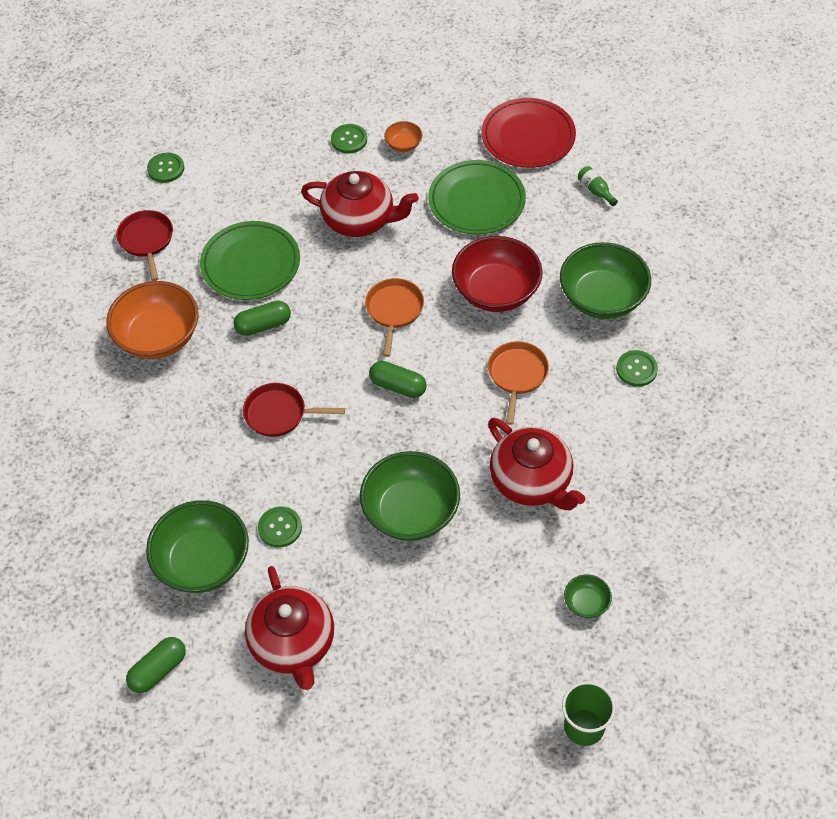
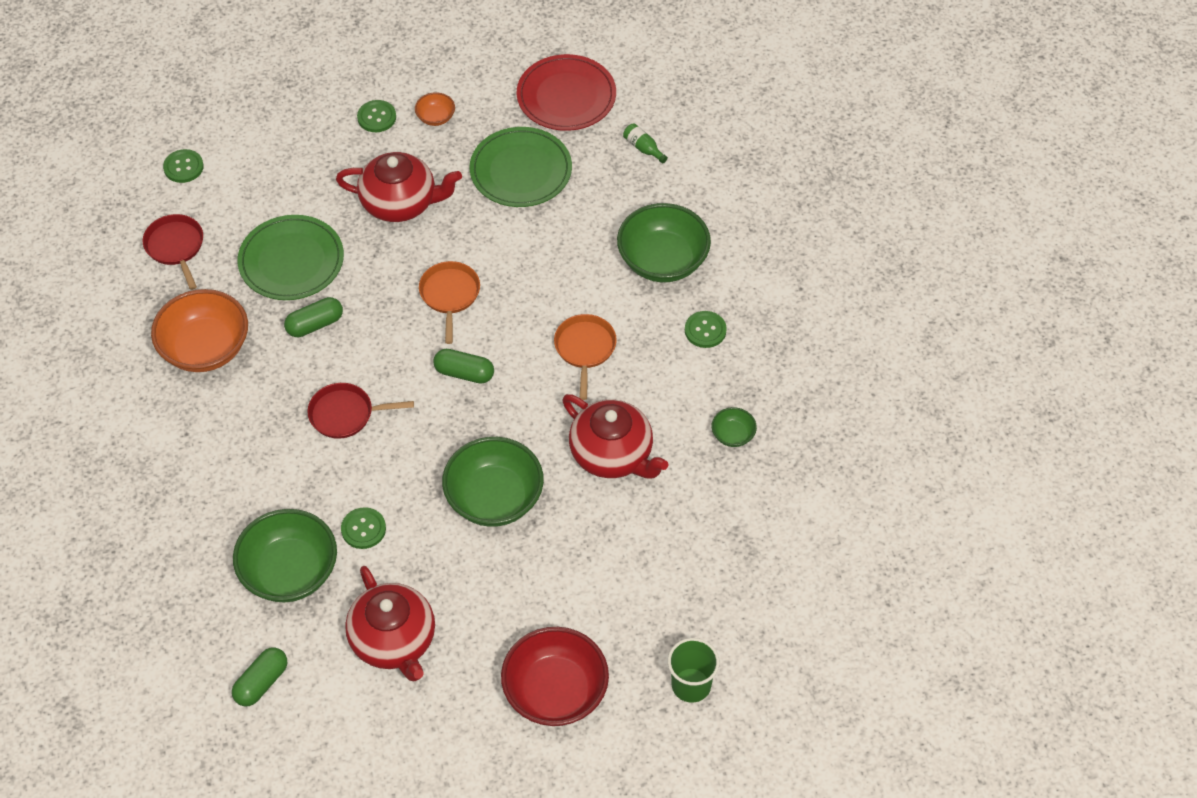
camera: 10 degrees left, 0 degrees up
(496, 291) = (553, 265): red bowl -> red bowl (555, 692)
(586, 603) = (680, 567): green bowl -> green bowl (733, 435)

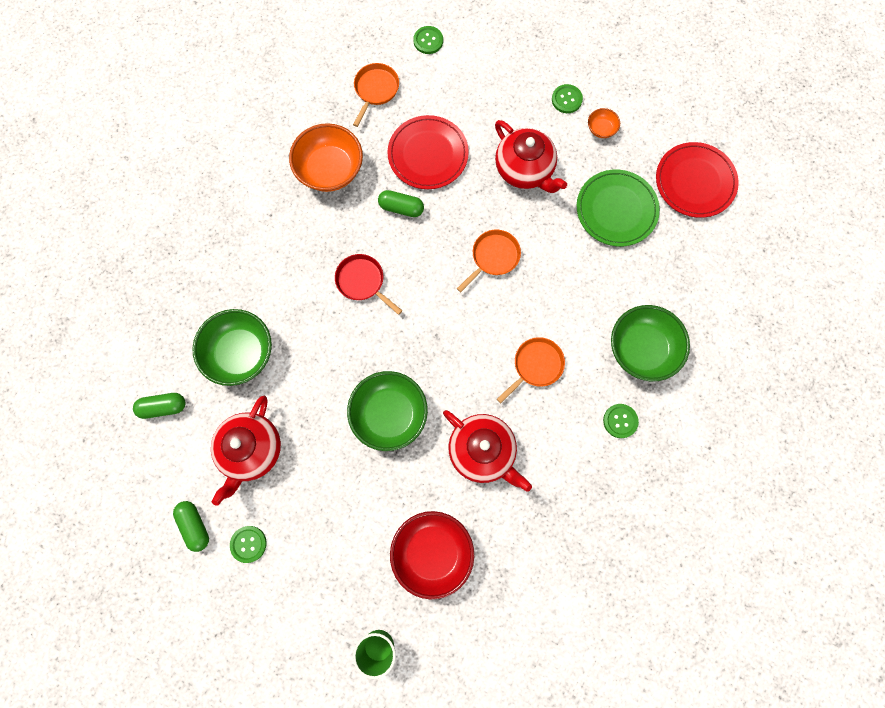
camera: 45 degrees right, 20 degrees up
(176, 247) = (375, 90): red pan -> orange pan
(291, 261) = (428, 154): green plate -> red plate
(363, 529) = (302, 364): green button -> green button (248, 544)
(464, 373) = (452, 316): green capsule -> green capsule (195, 525)
(555, 692) = (302, 571): red bowl -> red bowl (432, 552)
(612, 454) = (483, 451): red teapot -> red teapot turned 45 degrees counterclockwise
(643, 148) = (707, 260): green bottle -> none
(733, 435) = (566, 508): green bowl -> none

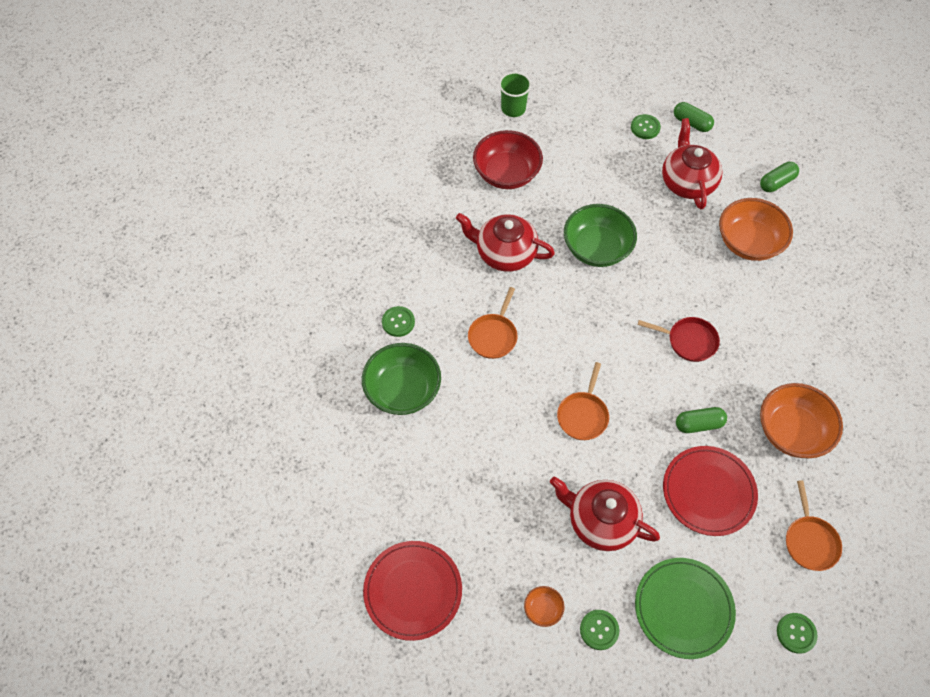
camera: 155 degrees right, 15 degrees down
(240, 353) = (748, 242): green bowl -> orange bowl
(616, 210) = (485, 519): green plate -> green plate (683, 608)

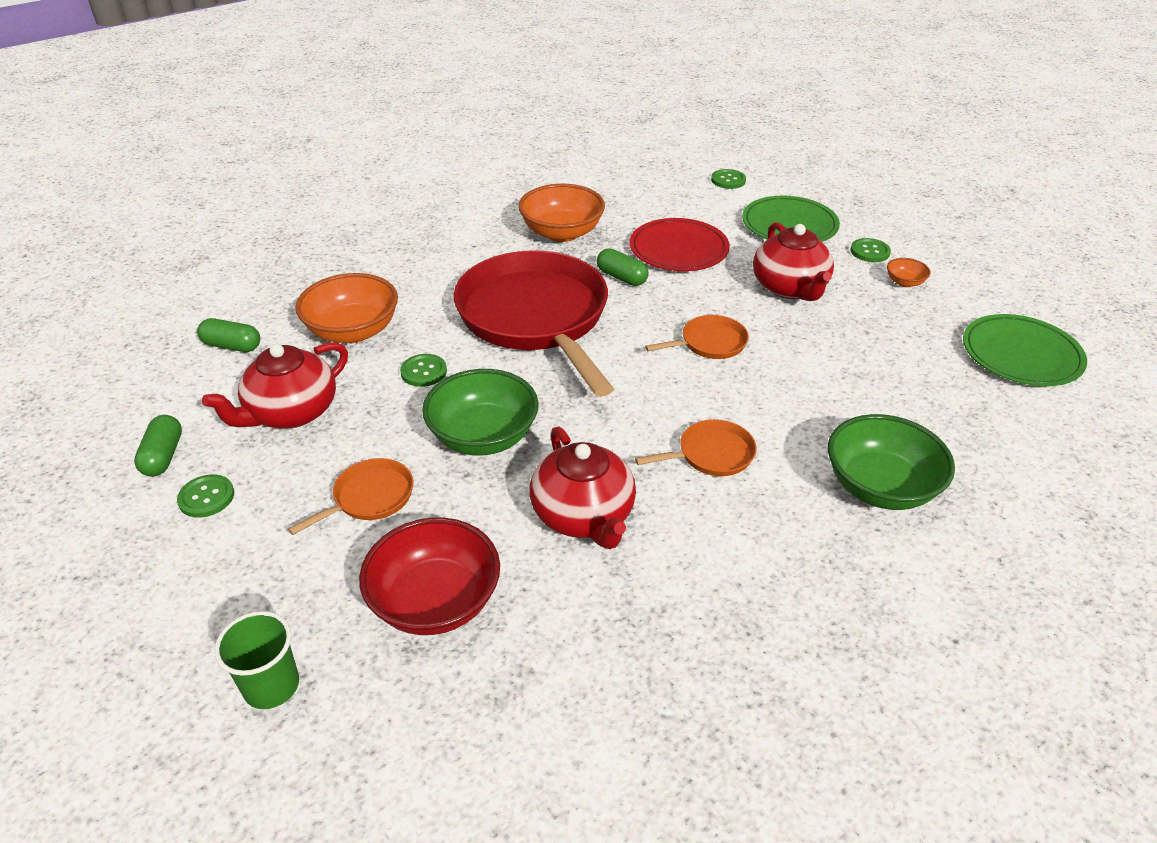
camera: 130 degrees left, 20 degrees down
(398, 322) = (811, 554): green button -> green button (423, 372)
(413, 591) = (1021, 354): red plate -> green plate
(689, 341) = (536, 318): red pan -> red pan, size x2.43
(810, 541) = (650, 196): orange pan -> orange pan (369, 497)

